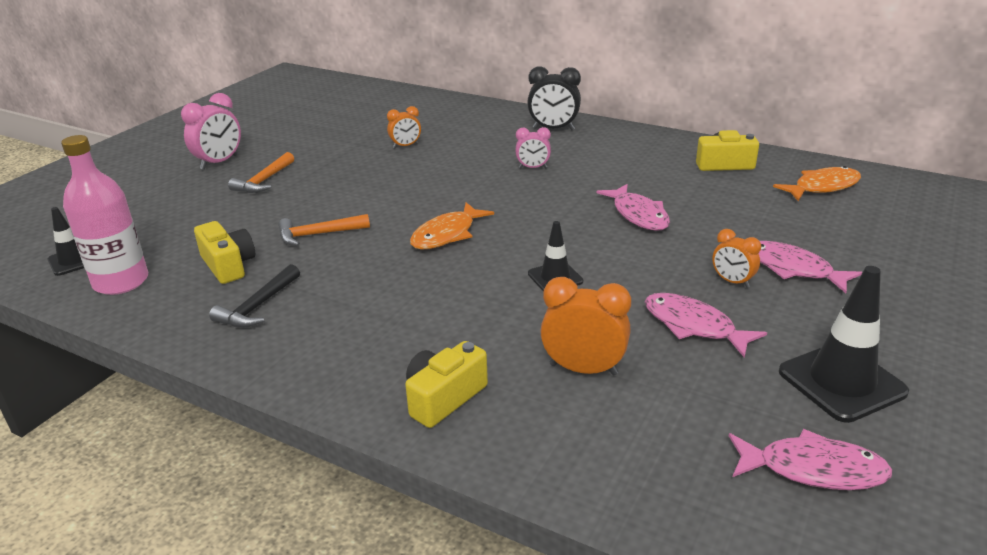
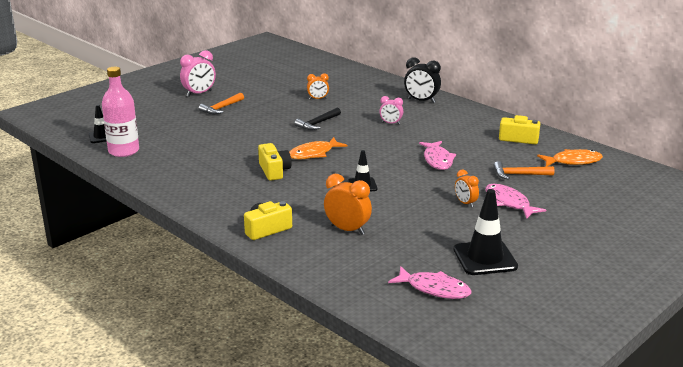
camera: 15 degrees right, 5 degrees down
(228, 265) = (183, 151): yellow camera -> yellow camera (274, 171)
(258, 306) = (191, 174): black hammer -> black hammer (317, 123)
(318, 234) = (239, 143): orange hammer -> orange hammer (519, 175)
(693, 326) = (424, 220): pink fish -> none

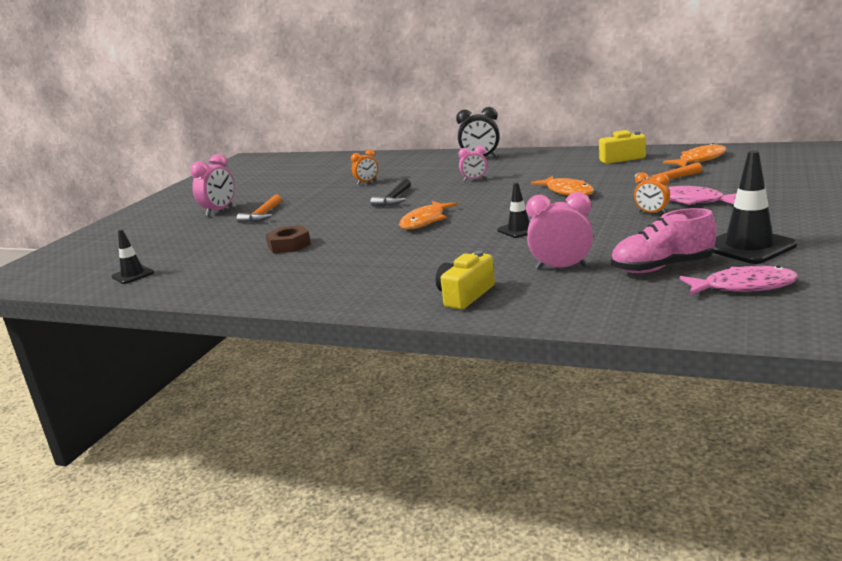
camera: 20 degrees left, 5 degrees down
(123, 151) = (179, 279): pink bottle -> none
(211, 144) = (289, 245): none -> brown nut
(274, 171) = (399, 245): yellow camera -> none
(347, 229) = (561, 268): orange clock -> pink clock
(407, 254) = (662, 267): none -> pink shoe
(437, 160) = (567, 192): pink fish -> orange fish

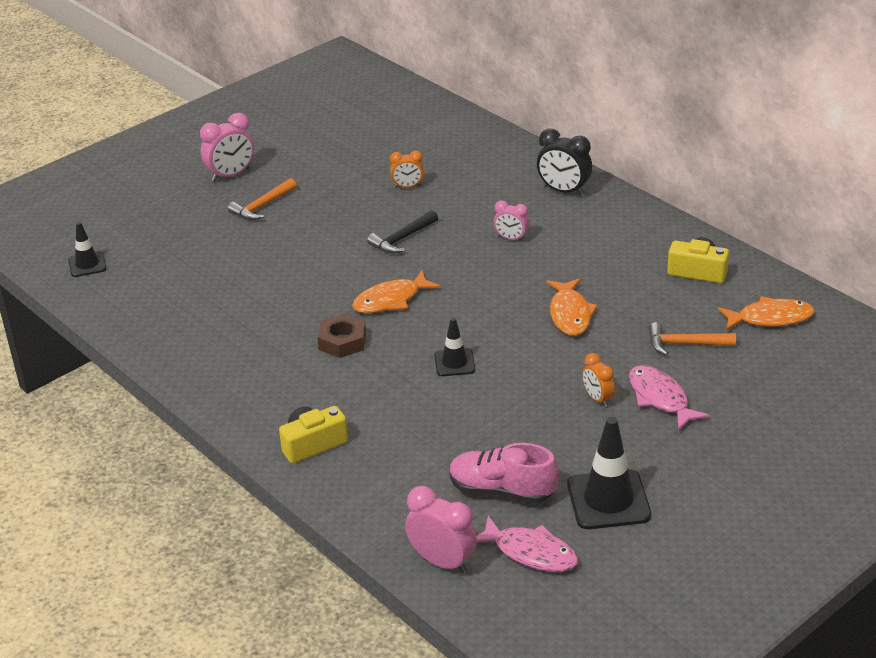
camera: 25 degrees right, 15 degrees up
(289, 245) = (243, 281): brown nut -> brown nut (342, 341)
(561, 268) = (424, 446): pink clock -> pink clock (442, 561)

